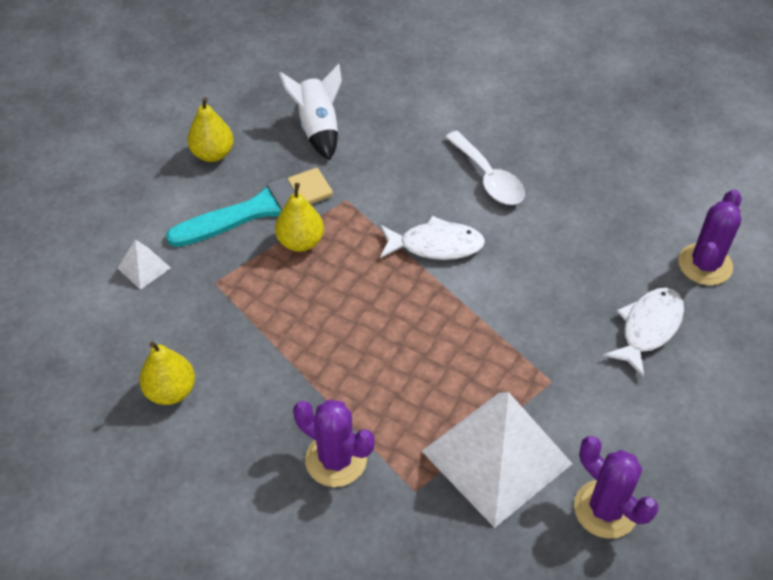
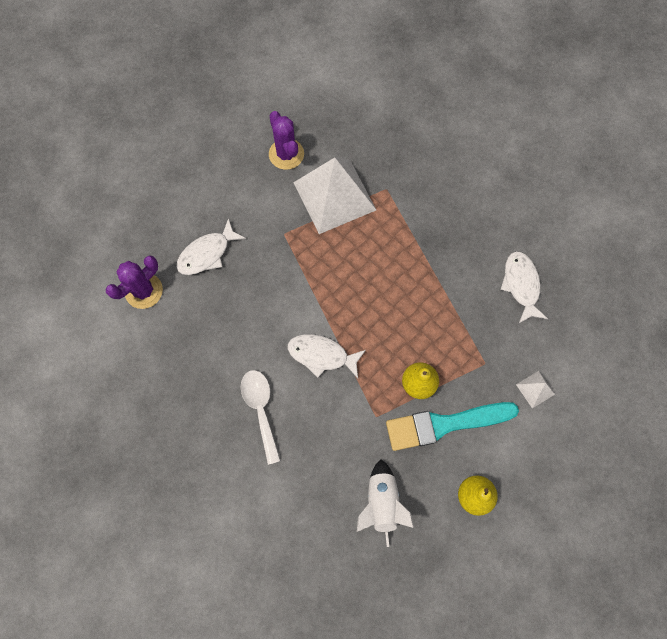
camera: 165 degrees left, 20 degrees up
(171, 391) = (521, 285): yellow pear -> white fish
(336, 459) = (427, 217): purple cactus -> none

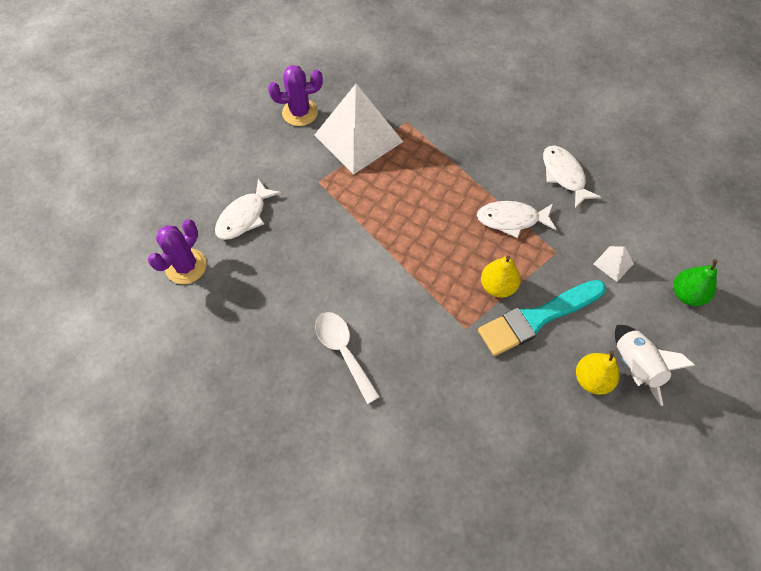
camera: 15 degrees left, 10 degrees down
(286, 154) = (300, 112): purple cactus -> purple cactus turned 60 degrees counterclockwise
(321, 355) = (391, 283): white fish -> white fish (511, 220)
(381, 503) = (500, 411): white rocket -> white rocket (635, 366)
(594, 438) = (686, 294): none -> green pear

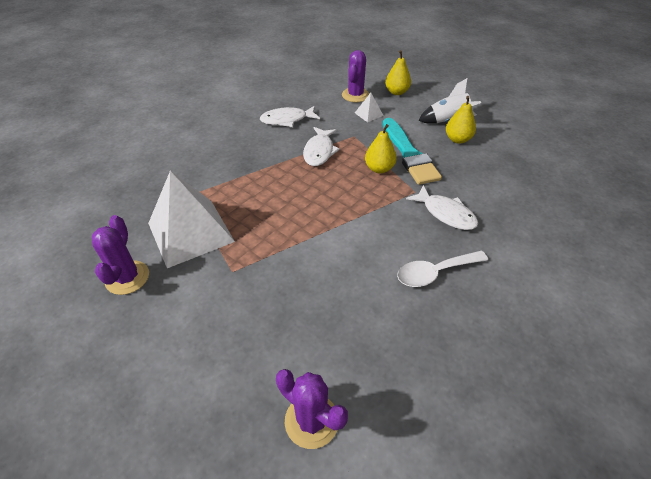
camera: 80 degrees left, 15 degrees down
(244, 217) = (255, 347): white fish -> white fish (446, 213)
(655, 242) = (355, 95): none -> purple cactus
(686, 294) = (396, 92): green pear -> yellow pear

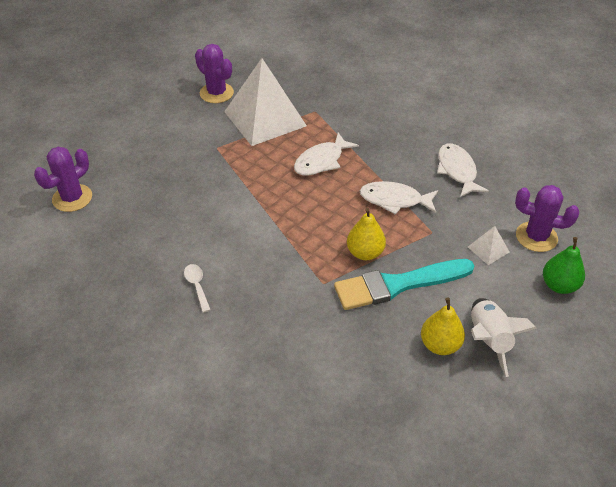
camera: 90 degrees right, 0 degrees up
(127, 278) = (216, 93): purple cactus -> purple cactus turned 45 degrees clockwise
(396, 92) = (559, 285): yellow pear -> green pear
(435, 272) = (197, 286): white spoon -> white spoon, size x0.59
(446, 213) = (284, 308): white fish -> white fish (321, 161)

